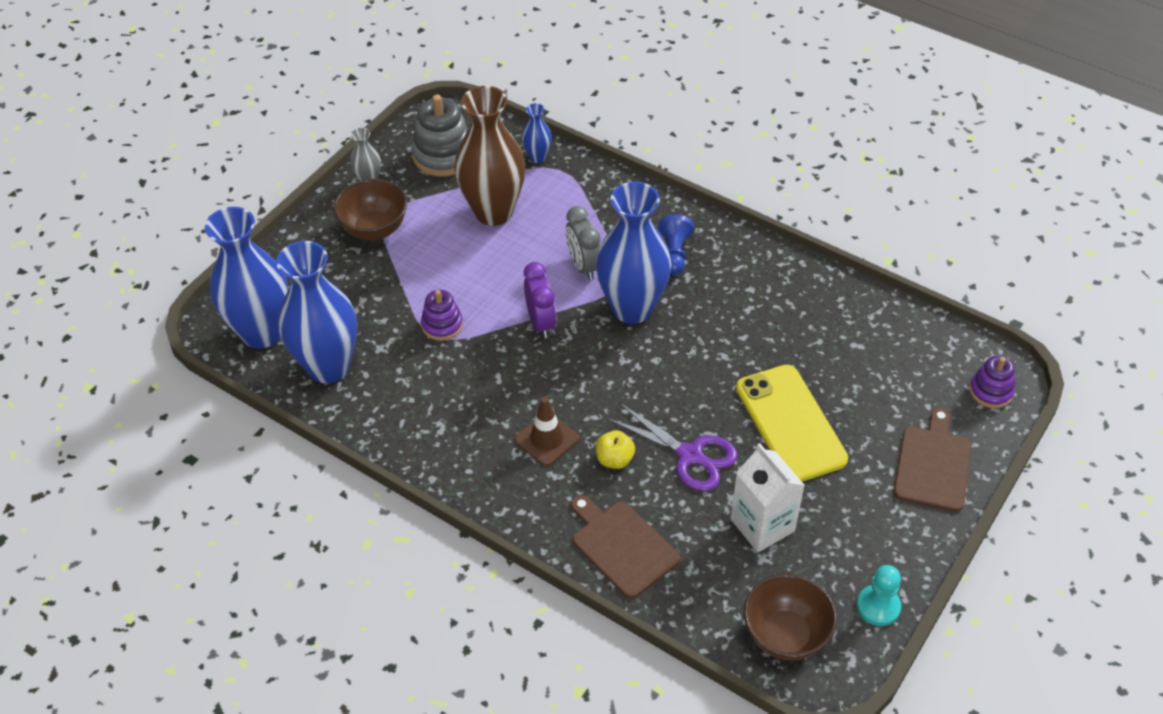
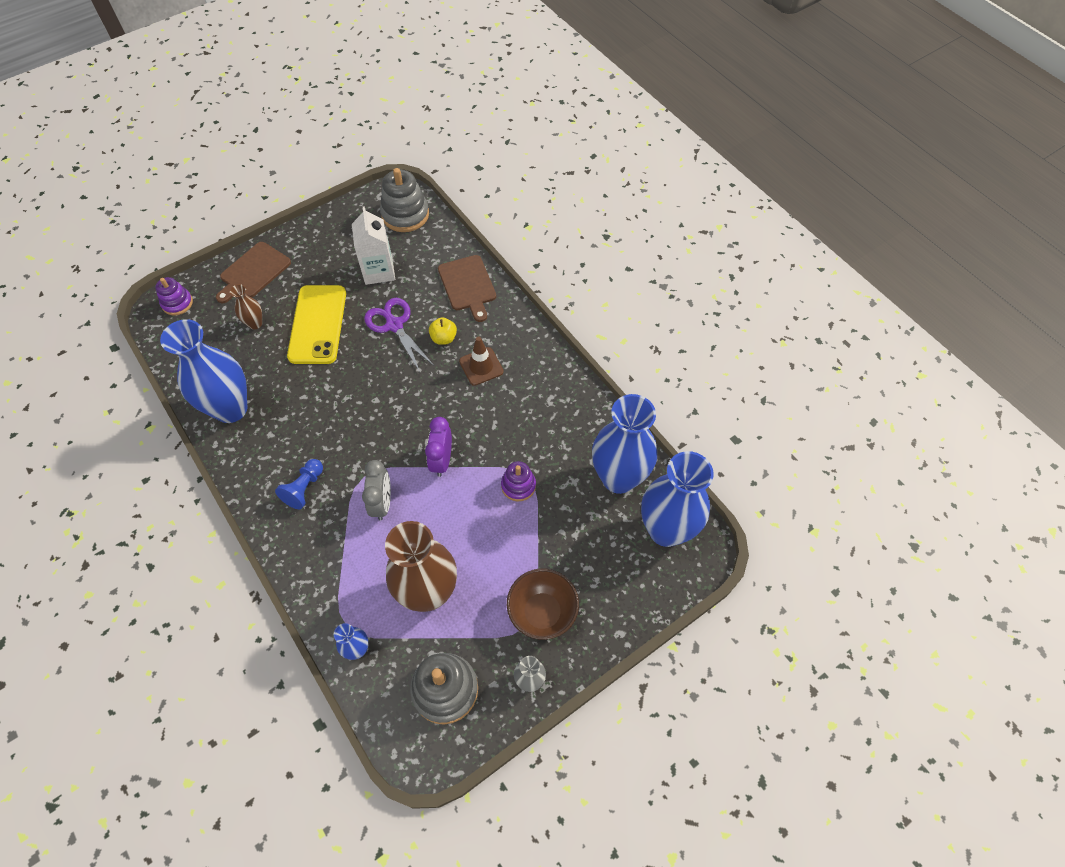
camera: 160 degrees left, 10 degrees up
(632, 308) = (367, 449): blue vase -> blue vase (231, 409)
(785, 635) = (405, 215): brown bowl -> grey stacking toy
(870, 398) = (255, 323): none -> brown vase
(878, 606) = (346, 212): turquoise pawn -> none

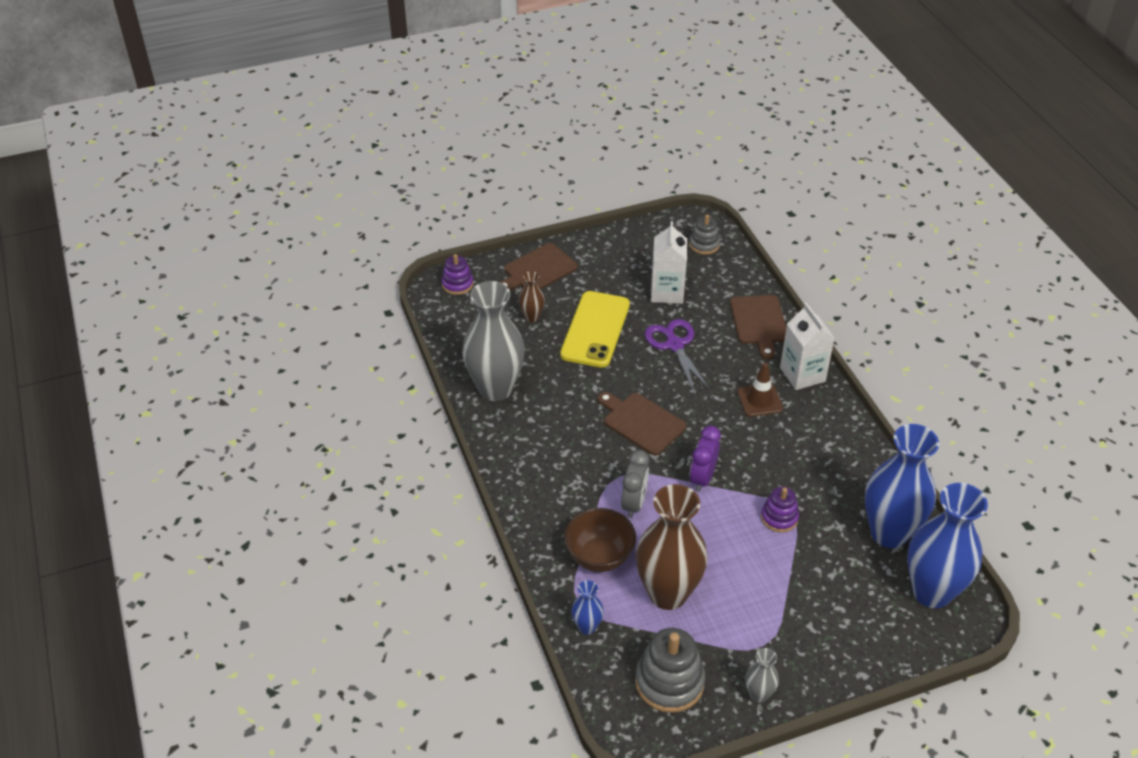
camera: 15 degrees right, 15 degrees down
(231, 409) = (495, 388): blue vase -> grey vase
(304, 488) = (557, 474): blue pawn -> none
(376, 414) = (641, 422): none -> brown cutting board
(405, 215) = (704, 244): grey stacking toy -> grey stacking toy, size x0.60
(444, 338) = (724, 367): yellow apple -> none
(515, 331) = (802, 374): none -> white carton
(542, 612) = (783, 637): brown bowl -> brown bowl (599, 557)

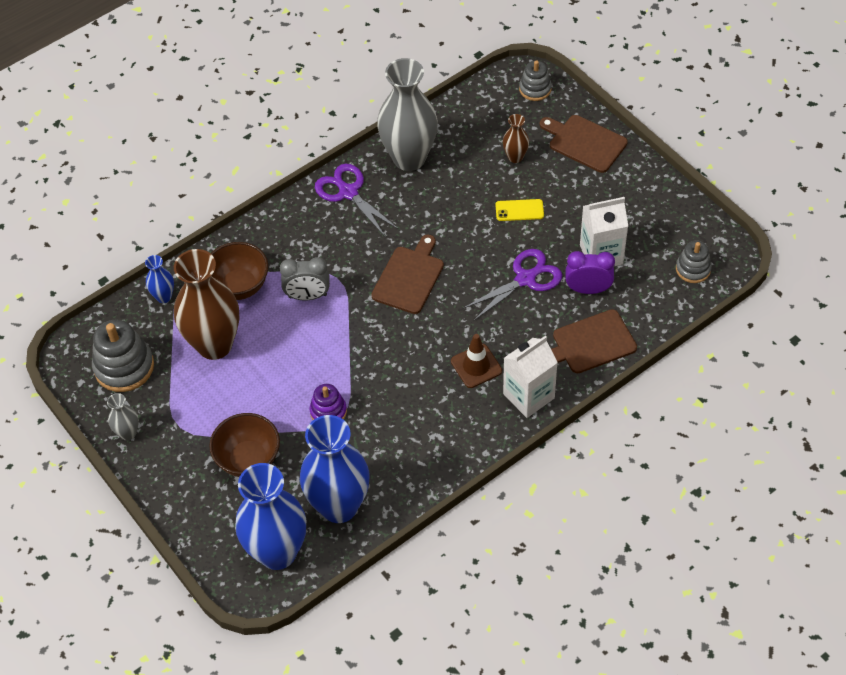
camera: 75 degrees right, 10 degrees up
(457, 284) = (535, 89): purple stacking toy -> grey stacking toy
(516, 443) = (348, 192): none -> purple scissors
(595, 329) = (519, 210): yellow phone -> yellow phone, size x0.46
(702, 478) = (356, 341): purple clock -> purple clock (588, 289)
(819, 593) = (248, 459): none -> brown bowl

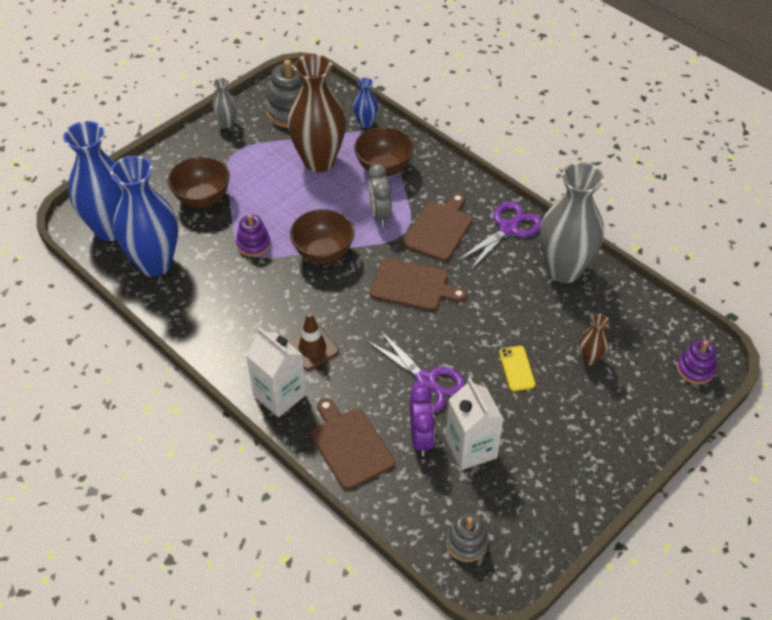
camera: 80 degrees right, 5 degrees down
(352, 349) = (323, 253): none -> brown bowl
(535, 89) = (695, 369): grey stacking toy -> purple stacking toy
(585, 143) = (629, 422): brown cutting board -> brown cutting board (439, 229)

